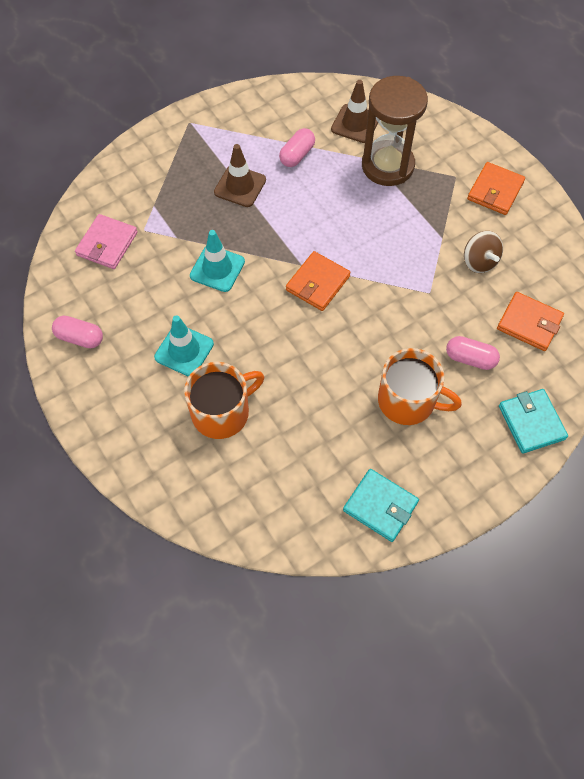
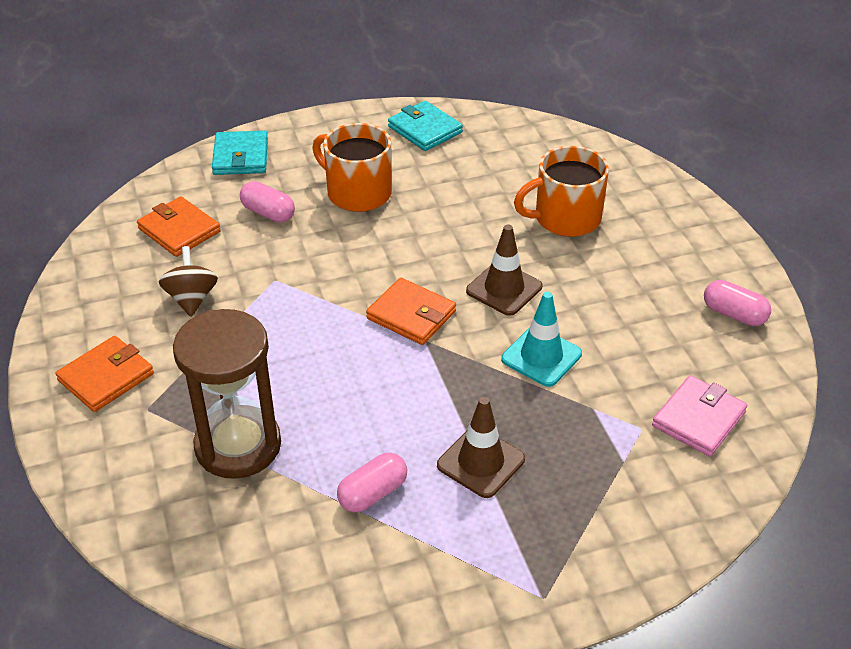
camera: 165 degrees left, 20 degrees down
(184, 350) = (601, 278): turquoise traffic cone -> none
(317, 283) = (411, 315): orange wallet -> orange wallet turned 75 degrees clockwise
(355, 124) = (252, 527): brown traffic cone -> brown traffic cone (504, 289)

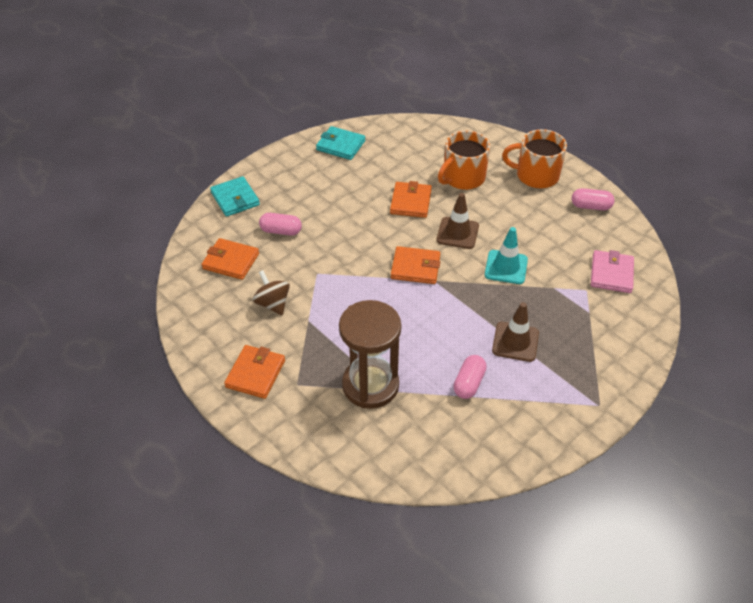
camera: 25 degrees left, 5 degrees up
(357, 193) = (328, 200): orange mug -> orange mug (536, 175)
(467, 228) = (410, 202): none -> orange wallet

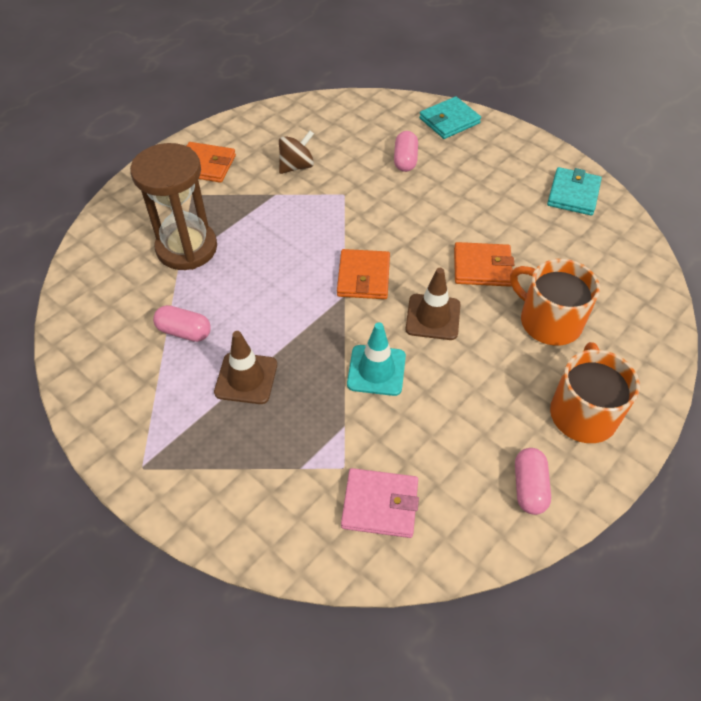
camera: 85 degrees right, 5 degrees up
(231, 261) = (353, 130): orange wallet -> none

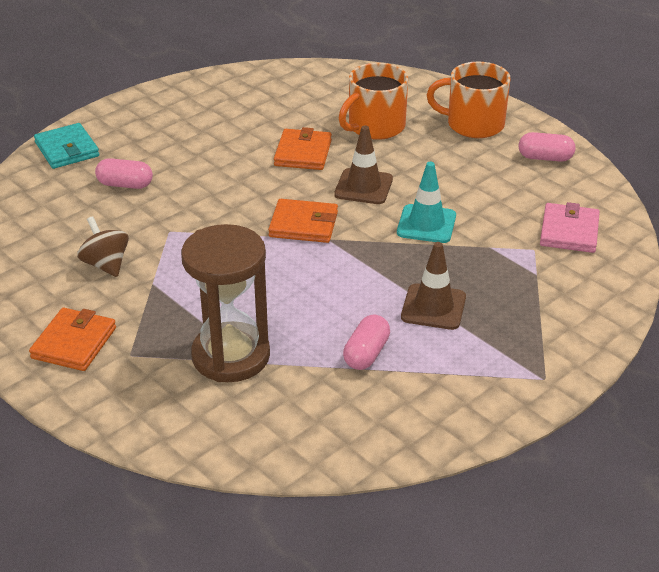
camera: 85 degrees left, 15 degrees down
(573, 194) = (214, 92): turquoise wallet -> none

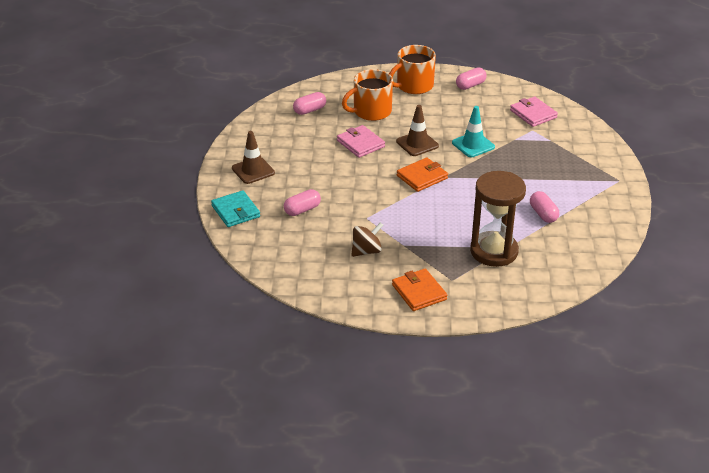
camera: 45 degrees left, 0 degrees up
(67, 149) = (235, 211): turquoise wallet -> turquoise wallet turned 45 degrees clockwise
(106, 264) = (366, 251): brown spinning top -> brown spinning top turned 135 degrees clockwise
(303, 153) = (360, 144): orange wallet -> pink wallet
(313, 92) = (310, 110): none -> pink capsule
(375, 126) = (371, 111): orange mug -> orange mug turned 60 degrees clockwise
(433, 307) = (535, 179): brown traffic cone -> brown traffic cone (253, 170)

